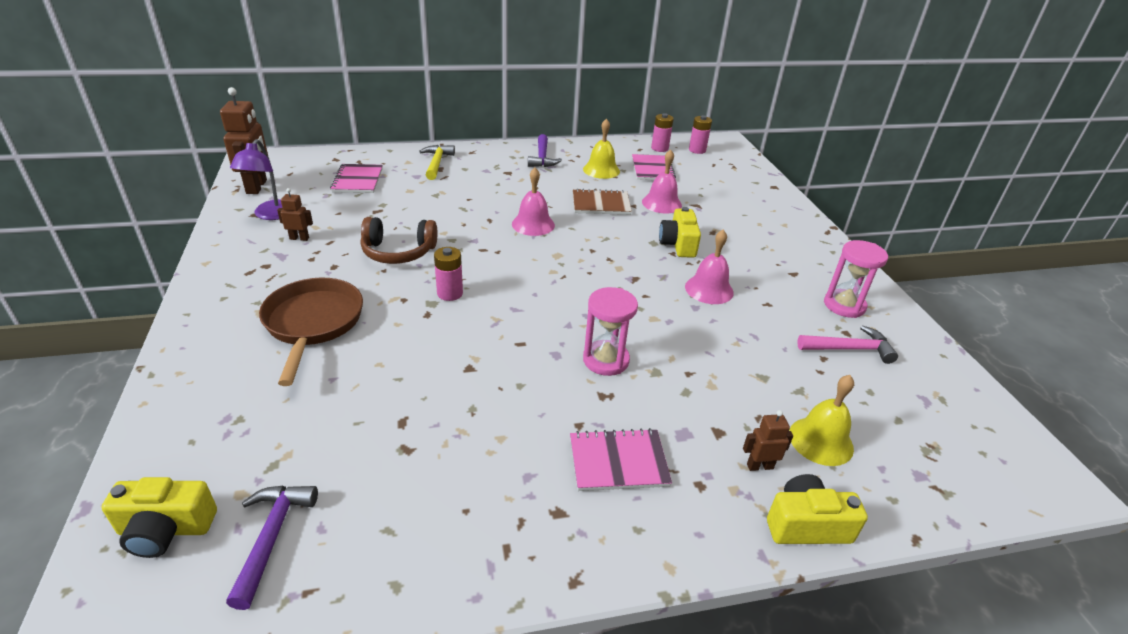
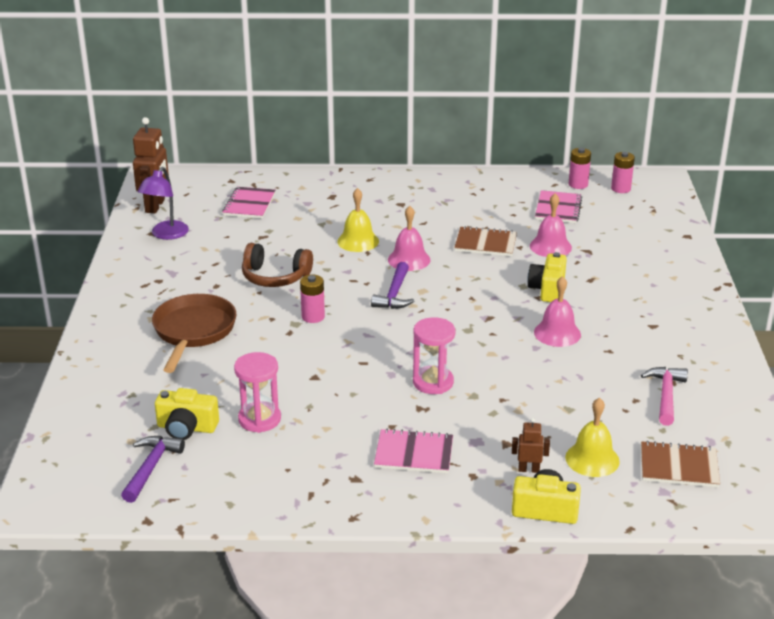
camera: 15 degrees right, 5 degrees down
(166, 529) = (82, 455): yellow camera -> yellow camera (186, 428)
(299, 238) = (189, 258): brown robot -> none
(437, 163) = (330, 190): yellow hammer -> none
(542, 157) = (442, 189): purple hammer -> purple hammer (394, 294)
(601, 170) = (501, 206): yellow bell -> yellow bell (358, 241)
(844, 305) = (686, 359): pink hourglass -> pink hourglass (259, 419)
(849, 349) = (666, 395): pink hammer -> pink hammer turned 90 degrees counterclockwise
(914, 438) = (679, 466): none -> brown notebook

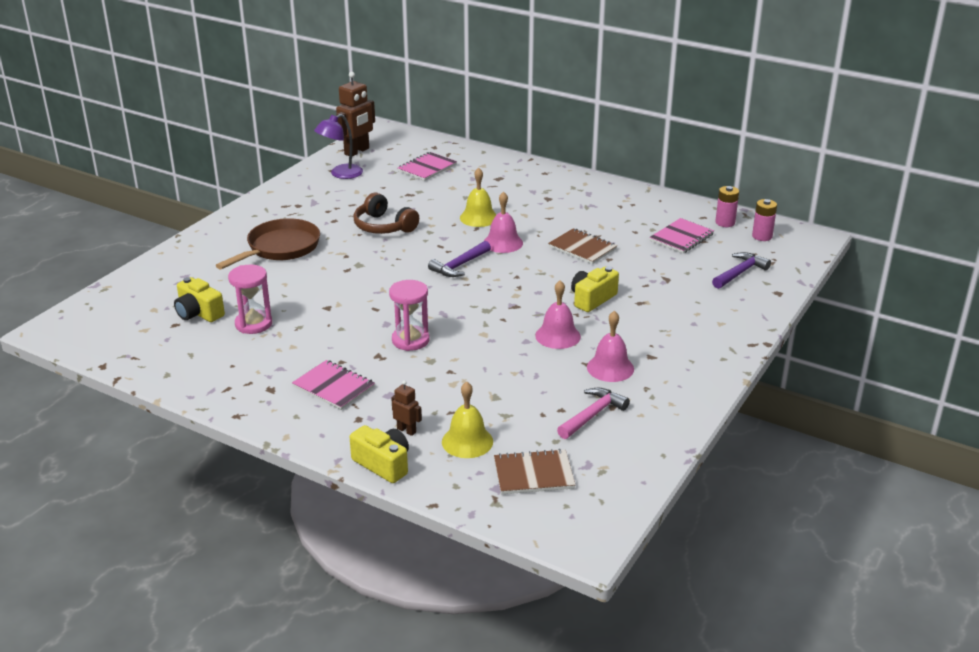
camera: 30 degrees right, 0 degrees up
(151, 467) = (145, 332): purple hammer -> purple hammer (740, 273)
(313, 317) = (377, 264): pink battery -> none
(550, 246) = (636, 266): pink bell -> pink bell (610, 368)
(679, 466) = (533, 474): brown notebook -> brown notebook turned 45 degrees counterclockwise

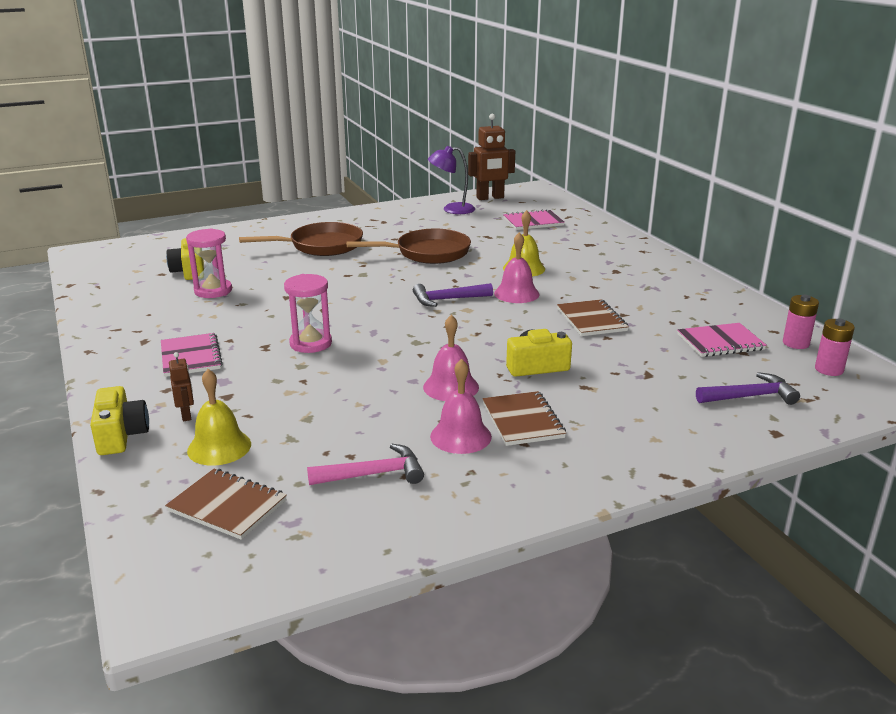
camera: 35 degrees right, 5 degrees down
(383, 226) = (428, 253): brown headphones -> brown pan
(633, 342) = (523, 420): none -> brown notebook

